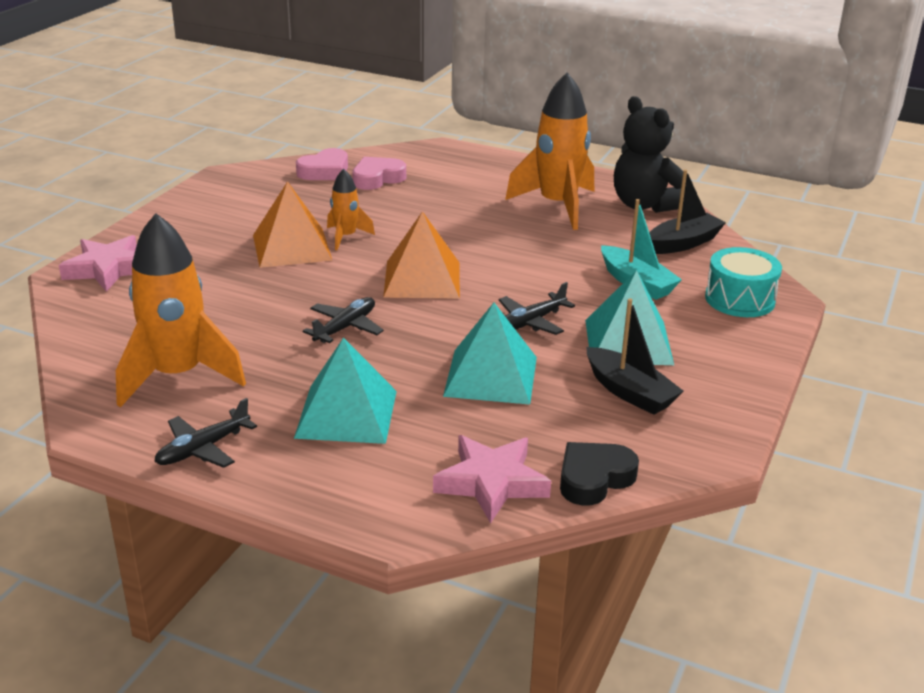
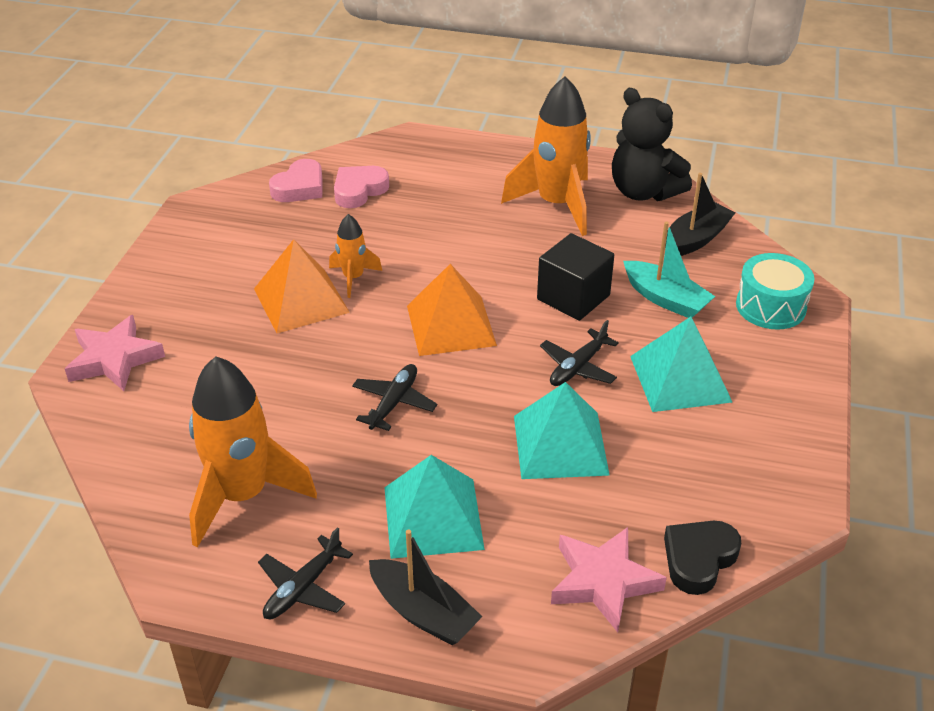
camera: 10 degrees left, 10 degrees up
(547, 272) = (573, 297): none -> black cube
(629, 392) = (700, 444): black boat -> black boat (423, 612)

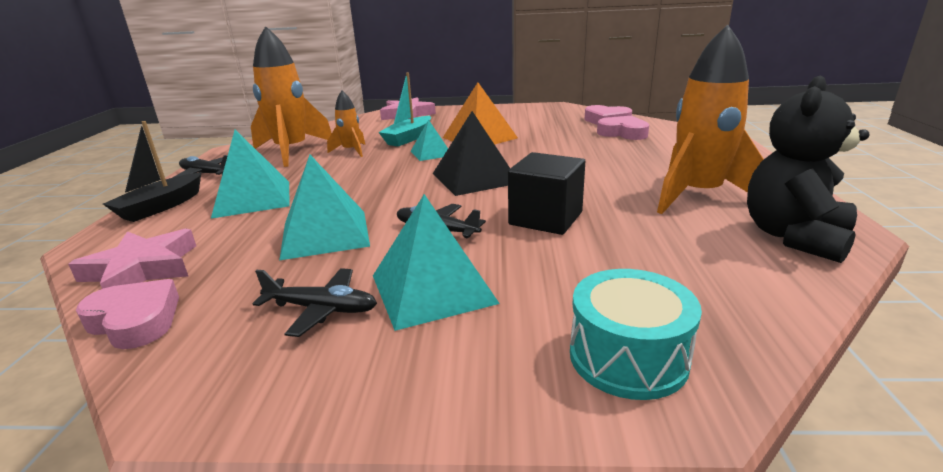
camera: 80 degrees right, 15 degrees down
(341, 350) = (431, 153): none -> turquoise pyramid
(353, 278) = (514, 145): orange rocket -> orange rocket (351, 151)
(394, 403) = (377, 173): black plane -> black plane (322, 309)
(451, 325) = (475, 178): orange pyramid -> black pyramid
(665, 299) = (580, 268): turquoise boat -> turquoise boat (408, 138)
(695, 239) = (733, 280): black boat -> none
(698, 559) = (135, 321): black heart -> pink heart

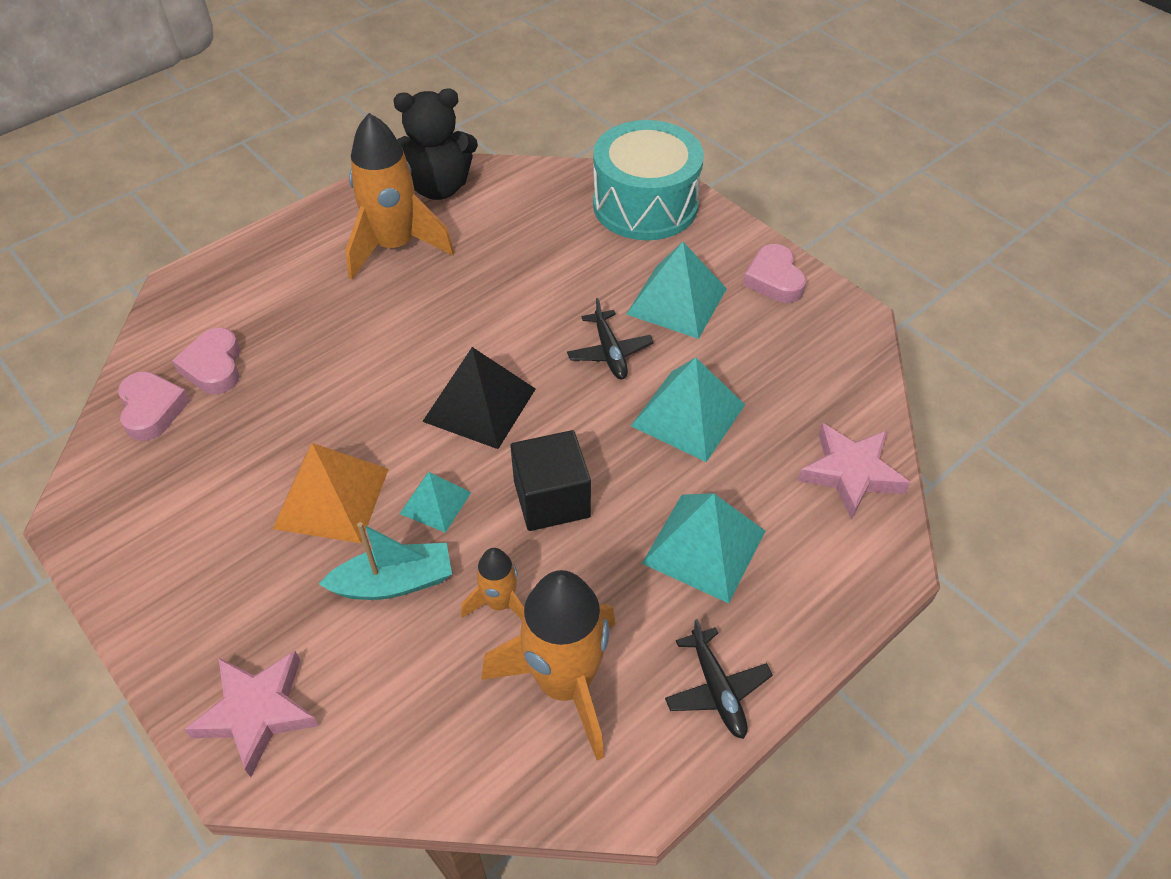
camera: 135 degrees left, 25 degrees up
(135, 321) = (866, 404): pink heart -> pink heart (774, 279)
(161, 207) = (805, 611): black boat -> none
(322, 309) = (751, 331): black plane -> none
(545, 218) = (524, 306): black cube -> black cube (551, 499)
(628, 357) = (645, 205): turquoise drum -> turquoise drum, size x1.63

